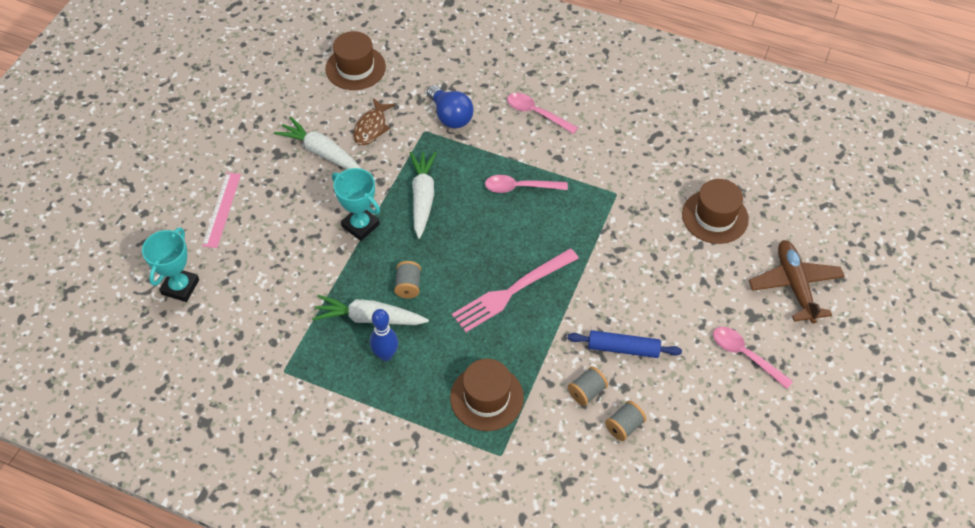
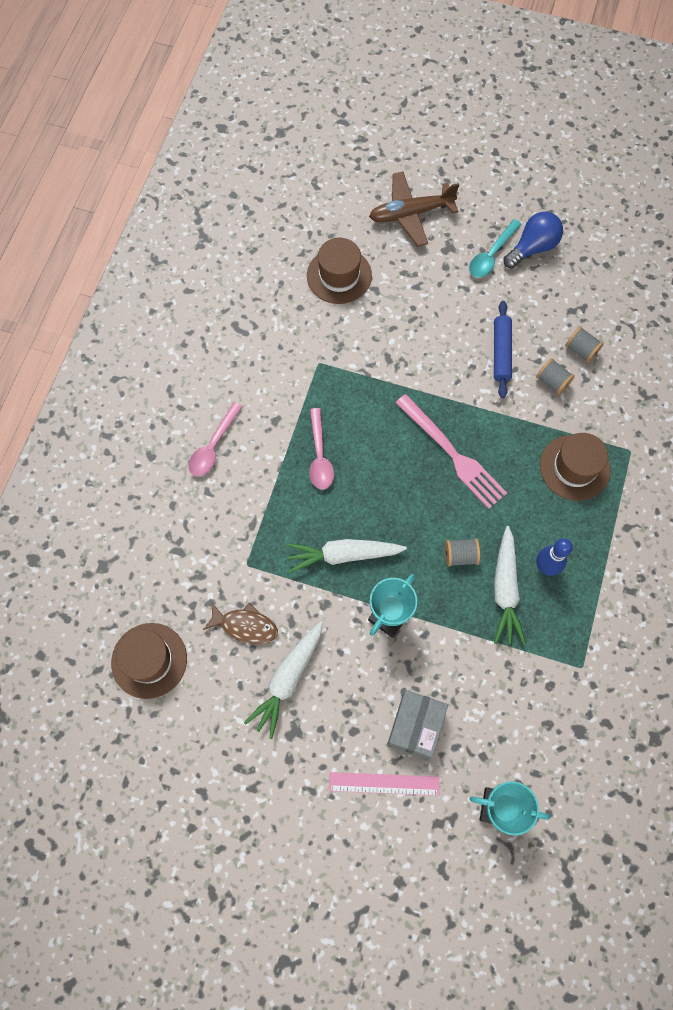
camera: 95 degrees left, 15 degrees up
(262, 236) = (415, 726): none -> grey box
(450, 116) = (223, 538): blue light bulb -> blue light bulb (532, 248)
(745, 355) = (491, 255): pink spoon -> turquoise spoon

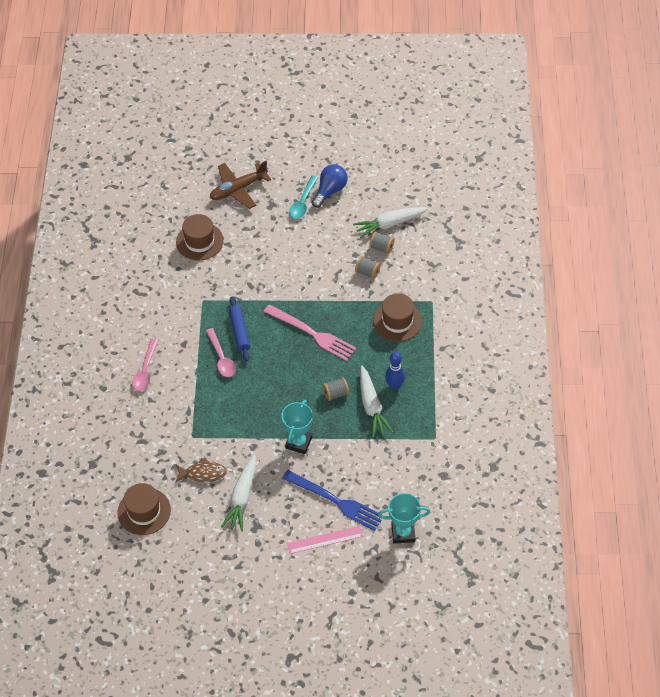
camera: 15 degrees left, 15 degrees down
(343, 555) = (256, 414): white carrot -> white carrot (390, 224)
(415, 726) = (336, 501): grey box -> blue fork
(501, 353) = (327, 262): blue rolling pin -> blue rolling pin (239, 332)

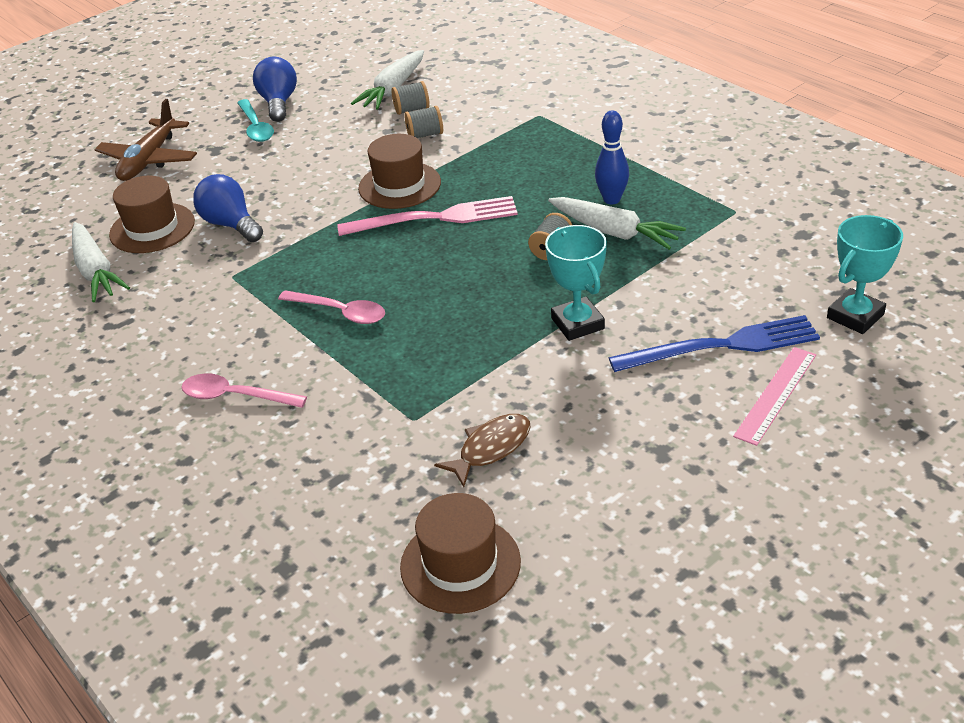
camera: 40 degrees left, 15 degrees down
(145, 371) = (235, 396): pink spoon -> pink spoon turned 135 degrees clockwise
(231, 266) = (231, 224): none -> blue light bulb
(239, 332) = (330, 273): blue rolling pin -> none
(242, 497) = (589, 433): white carrot -> white carrot (96, 271)
(397, 321) = (525, 150): brown hat -> brown hat (399, 185)

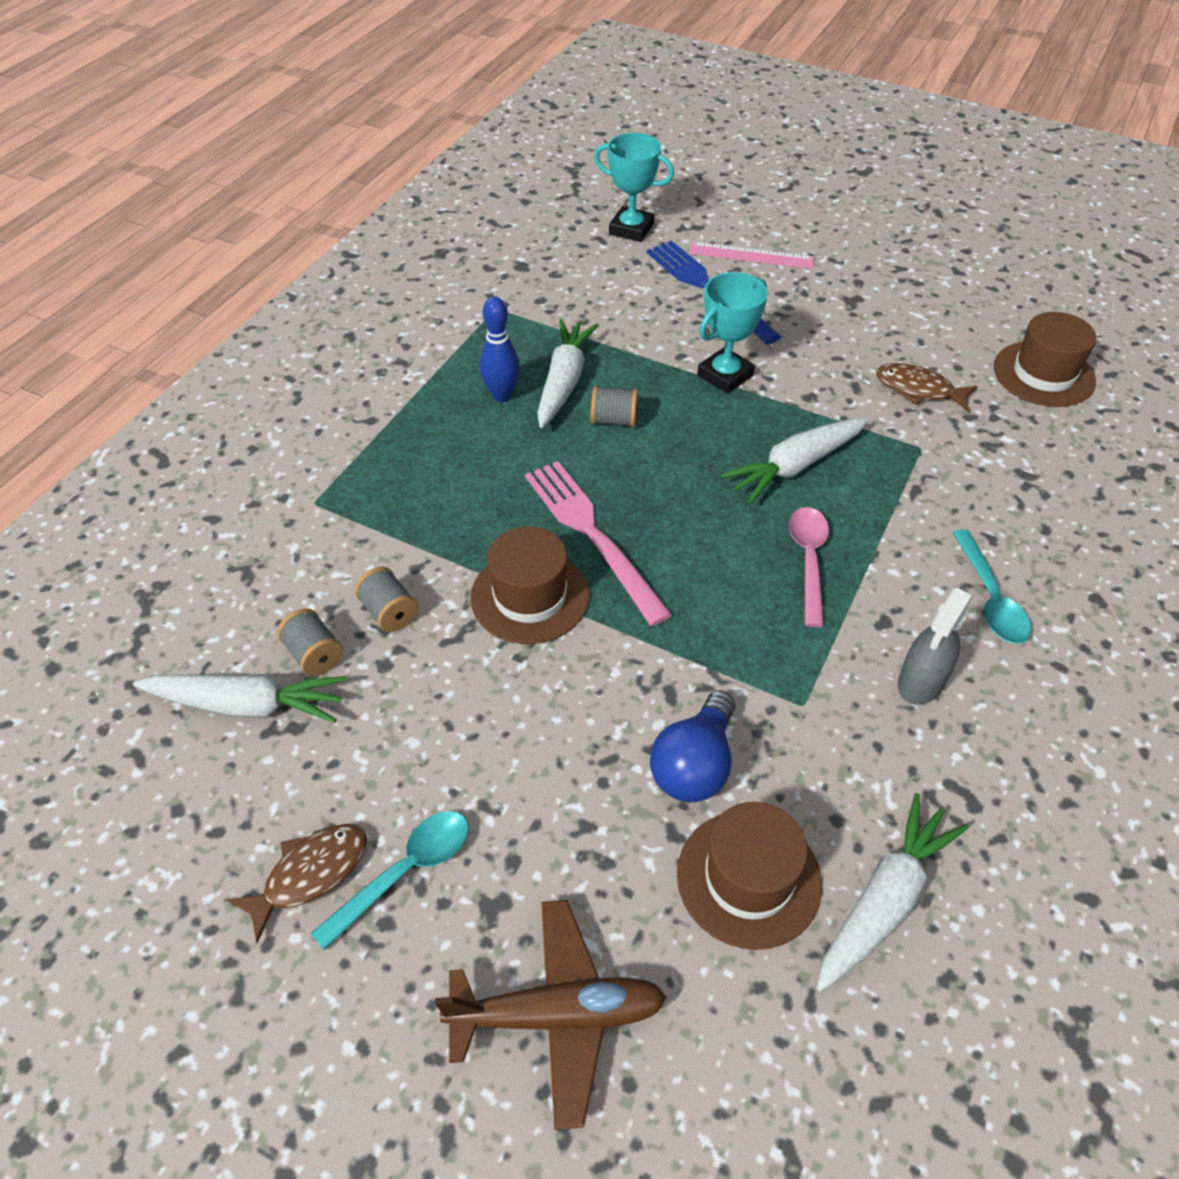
camera: 115 degrees left, 10 degrees up
(202, 333) = (921, 682): none -> grey spray bottle
(235, 396) = (990, 598): pink spoon -> turquoise spoon
(279, 103) = (310, 874): blue light bulb -> brown fish
(439, 334) = (795, 466): none -> white carrot

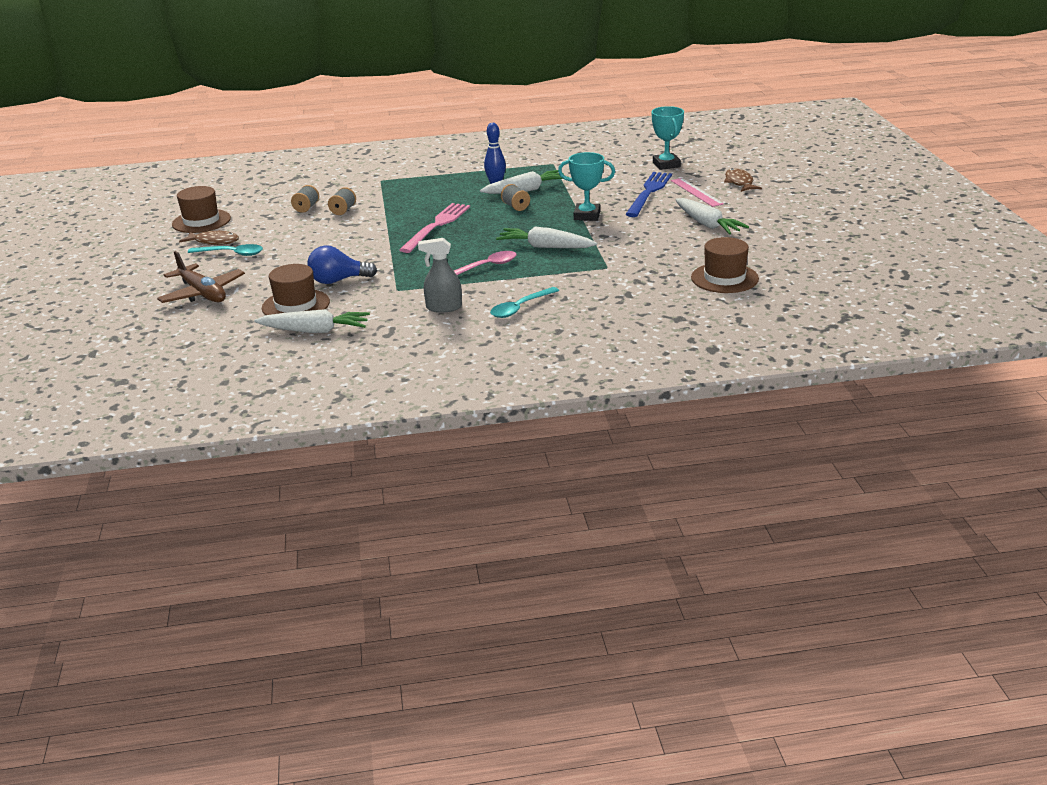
camera: 55 degrees right, 20 degrees down
(247, 705) = (271, 208): white carrot -> white carrot (707, 224)
(530, 596) = (385, 228): brown hat -> brown hat (201, 221)
(918, 389) = (653, 255): brown fish -> brown fish (739, 182)

